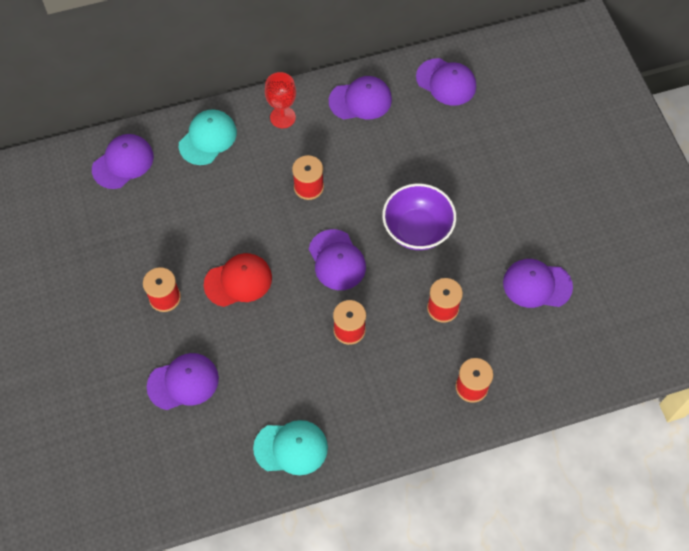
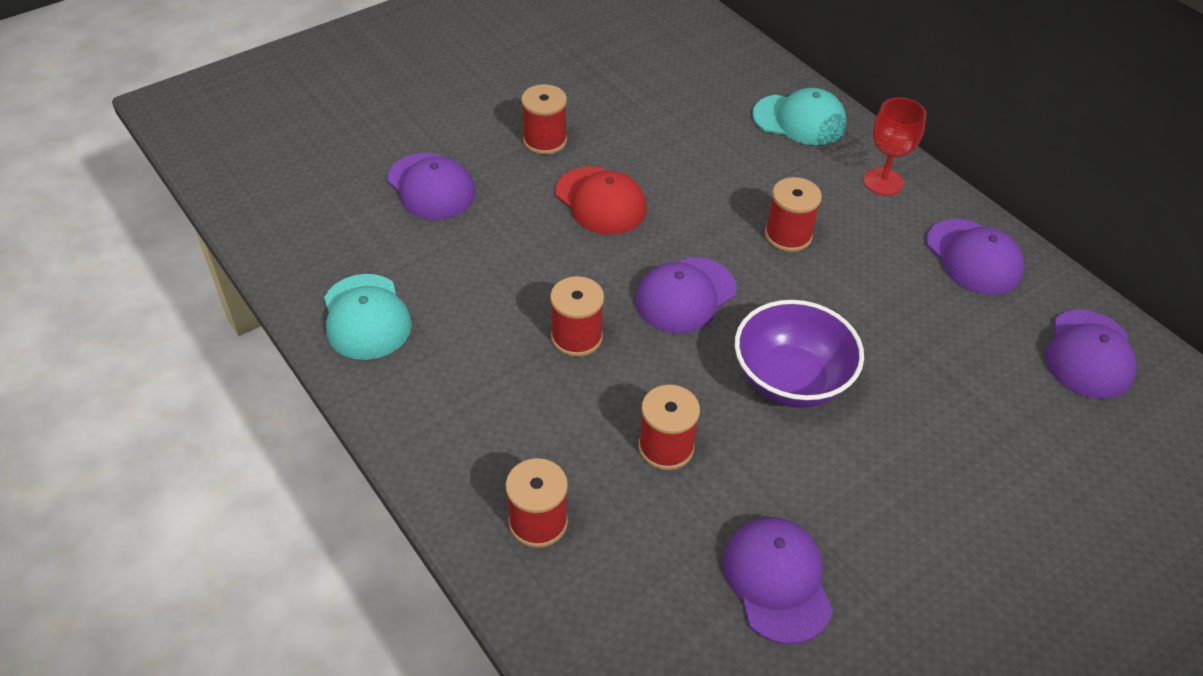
camera: 70 degrees right, 15 degrees down
(123, 162) = (716, 59): purple cap -> none

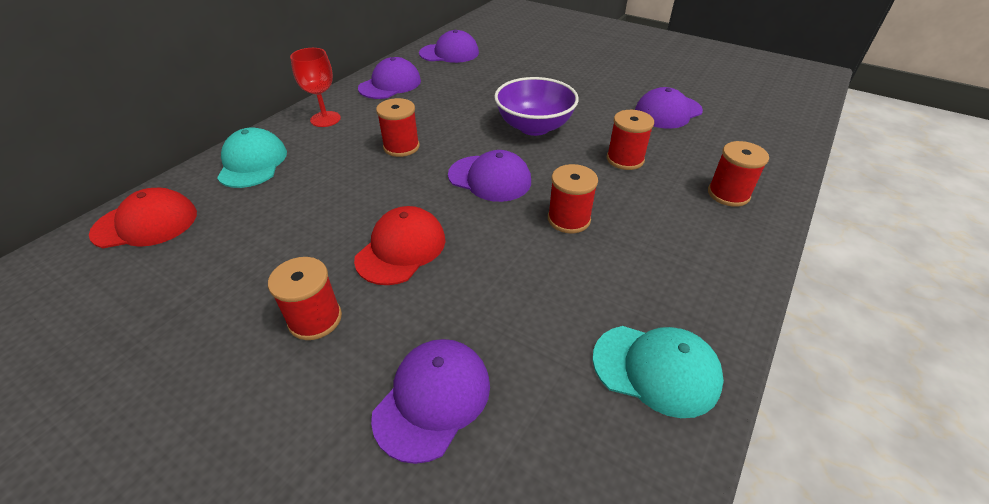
camera: 110 degrees left, 5 degrees down
(366, 317) = (656, 369): turquoise cap -> turquoise cap turned 60 degrees clockwise
(720, 58) = (146, 223): none -> red cap

